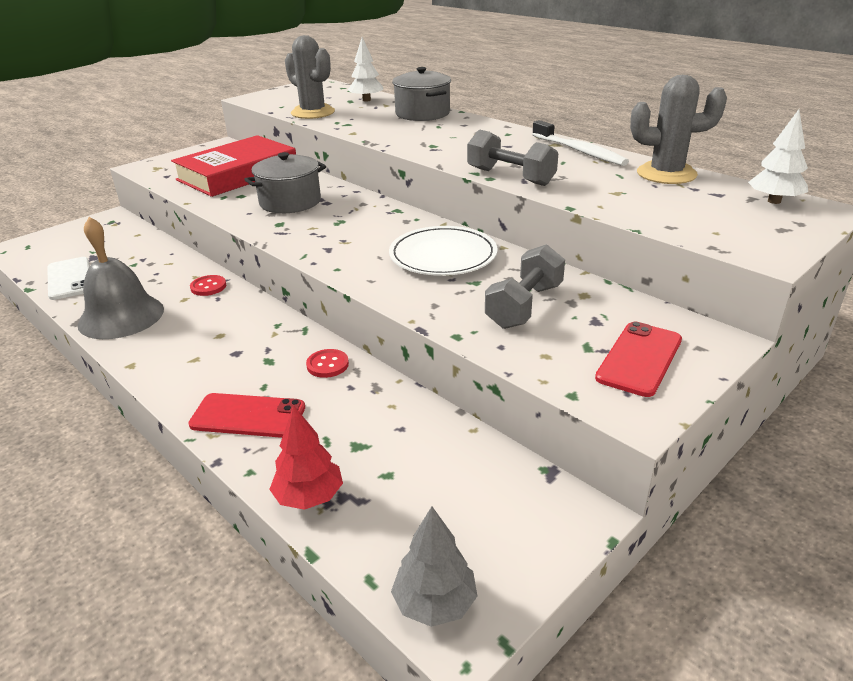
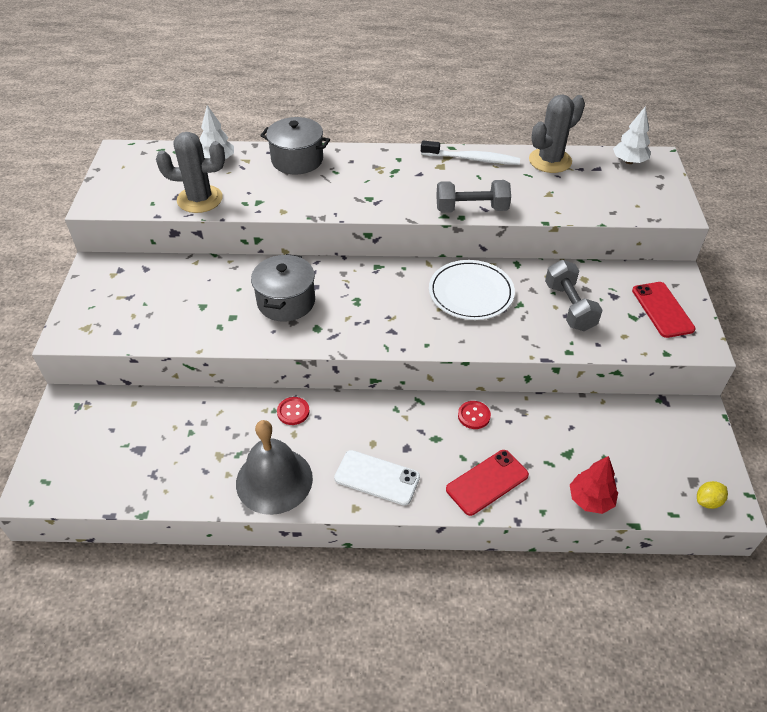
camera: 45 degrees left, 15 degrees up
(70, 278) = (161, 481): white phone -> white phone (377, 477)
(237, 174) = (183, 294): red book -> none
(435, 603) = (708, 501): grey tree -> yellow lemon

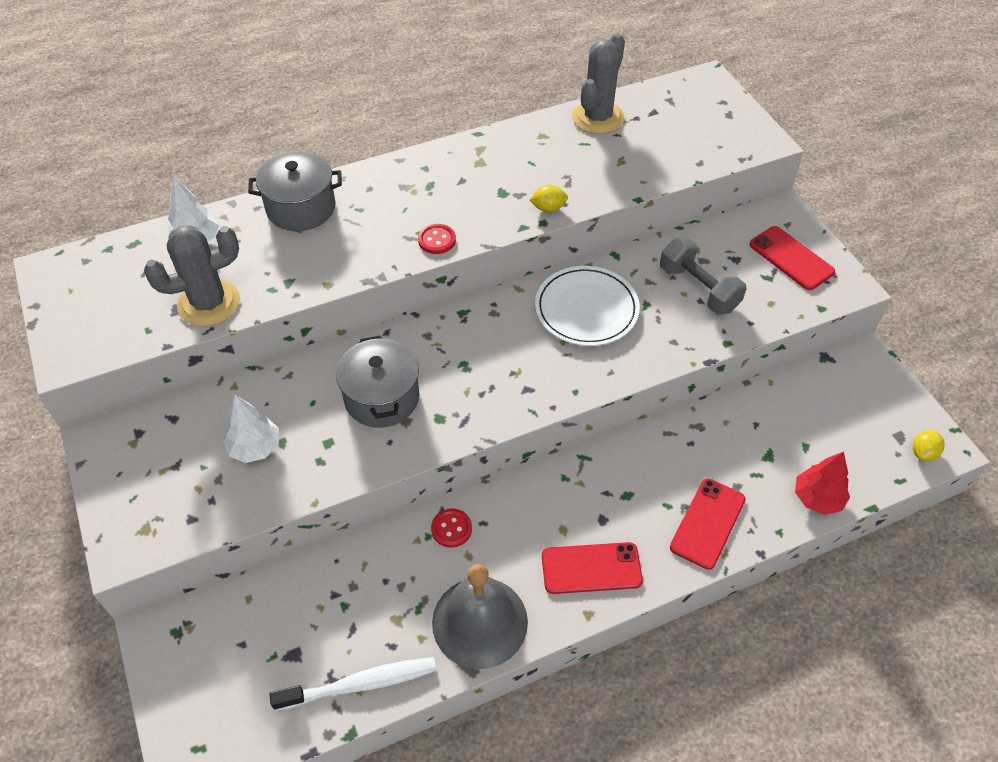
camera: 25 degrees left, 5 degrees up
(377, 477) = (591, 568): white phone -> red phone
(471, 209) = (548, 208): grey dumbbell -> yellow lemon
(472, 159) = (510, 142): white toothbrush -> white toothbrush (360, 684)
(474, 416) = (651, 452): red button -> red button (437, 240)
(629, 161) = (681, 93): white tree -> white tree (255, 448)

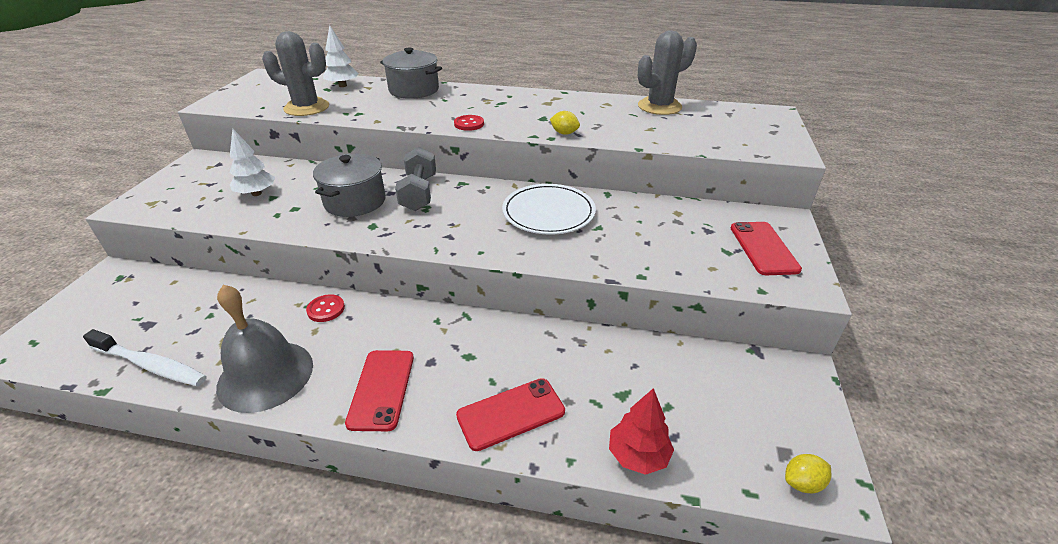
camera: 35 degrees right, 15 degrees down
(591, 568) = (382, 389): red phone -> red phone turned 60 degrees clockwise
(698, 288) = (654, 235): grey dumbbell -> grey dumbbell (419, 193)

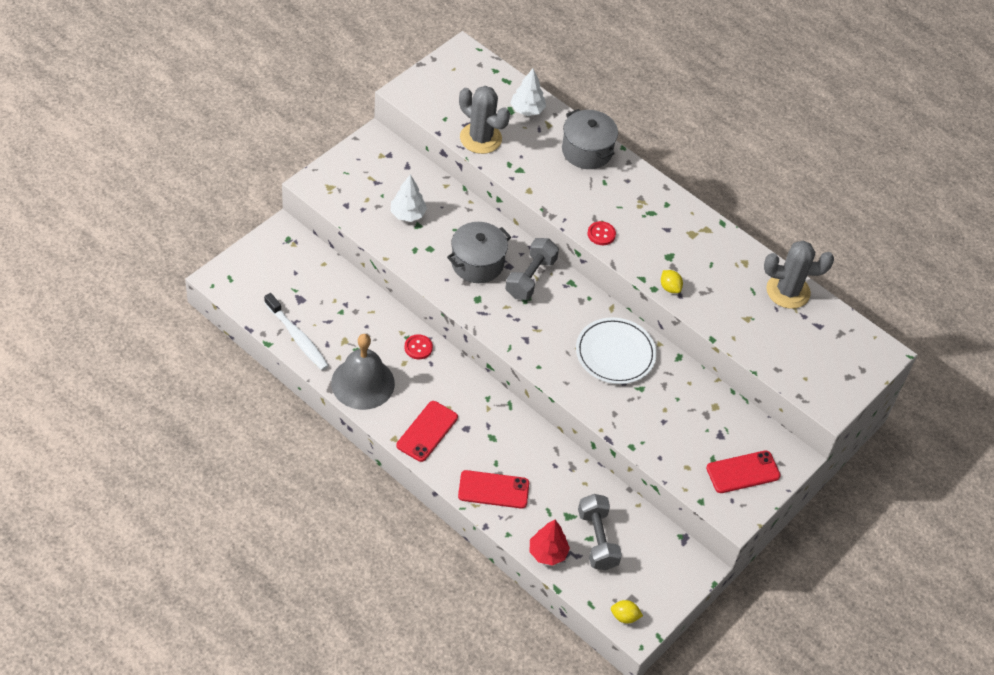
camera: 25 degrees right, 15 degrees up
(677, 404) = (597, 540): none -> grey dumbbell
(763, 248) = (743, 472): red phone -> red phone turned 45 degrees clockwise

